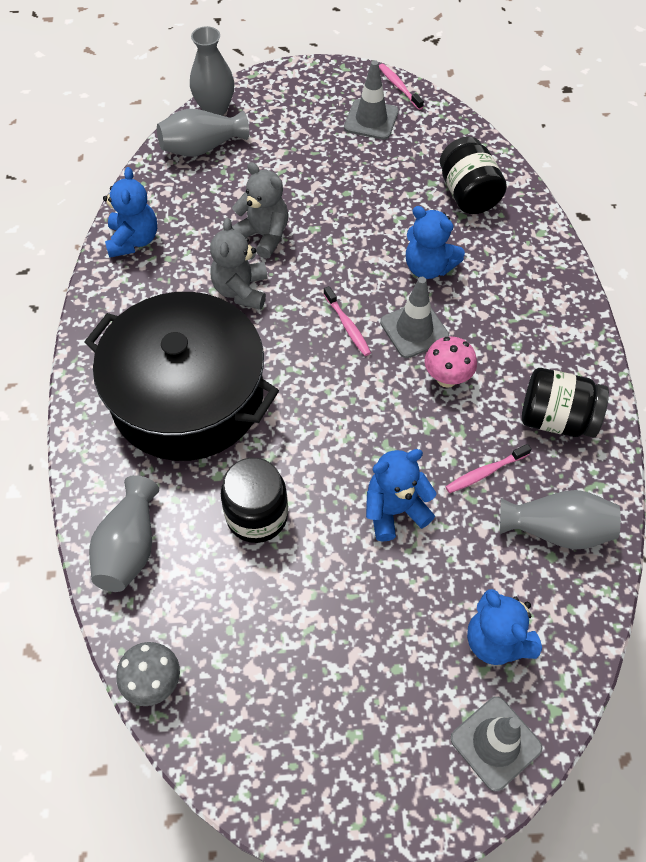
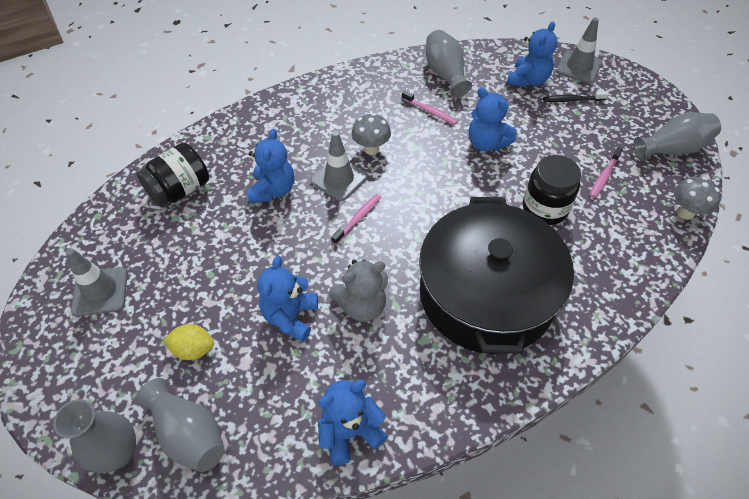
camera: 115 degrees left, 5 degrees down
(129, 546) = (623, 269): grey vase -> grey vase (672, 149)
(264, 235) = (291, 317): grey teddy bear -> blue teddy bear
(274, 165) = (193, 349): none -> yellow lemon
(399, 87) = (42, 286): pink toothbrush -> pink toothbrush (604, 176)
(425, 679) = (572, 100): none -> black toothbrush
(447, 378) = (371, 149): pink mushroom -> grey mushroom
(556, 418) = (369, 91): black jar -> none

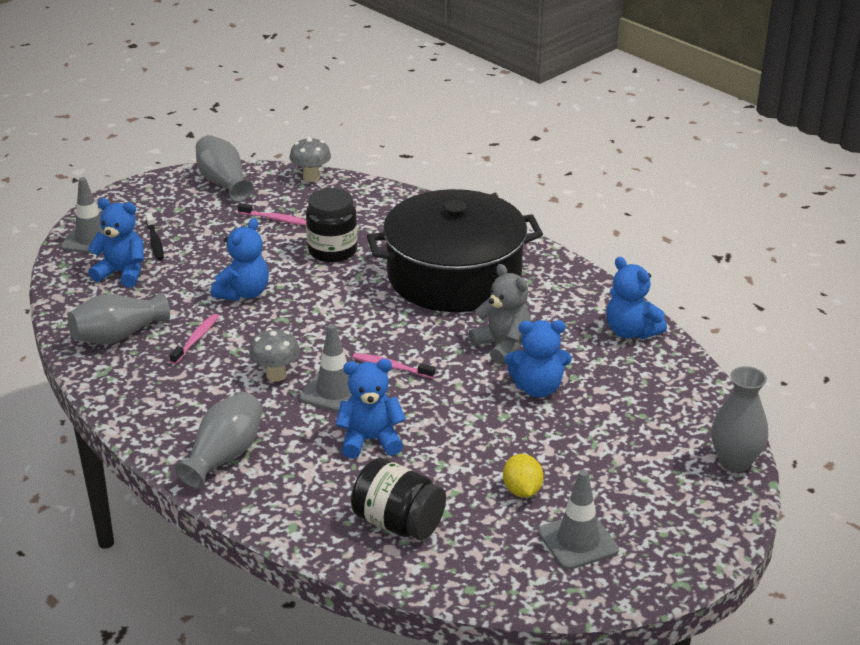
camera: 105 degrees left, 20 degrees down
(189, 434) = (690, 423): grey vase -> grey vase (224, 455)
(193, 349) = (608, 444): yellow lemon -> yellow lemon (522, 490)

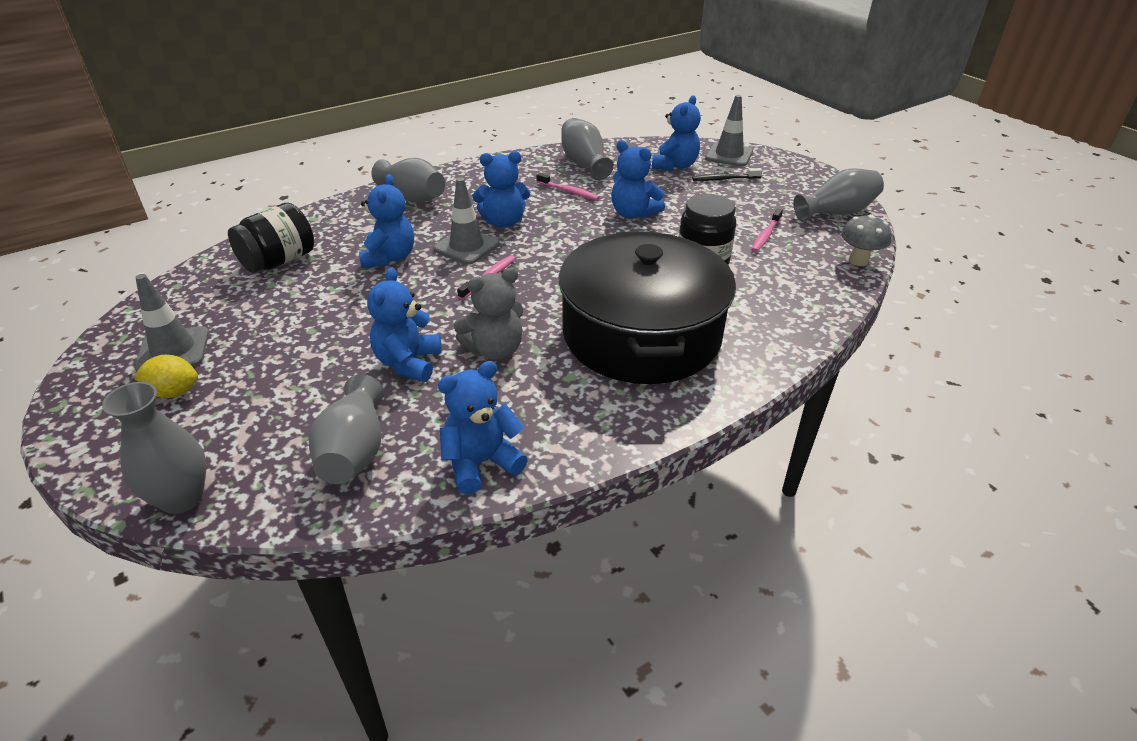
camera: 100 degrees right, 5 degrees up
(276, 375) = (503, 222): grey mushroom -> blue teddy bear
(522, 490) = (264, 328): yellow lemon -> yellow lemon (174, 392)
(649, 391) = (354, 451): none -> grey vase

